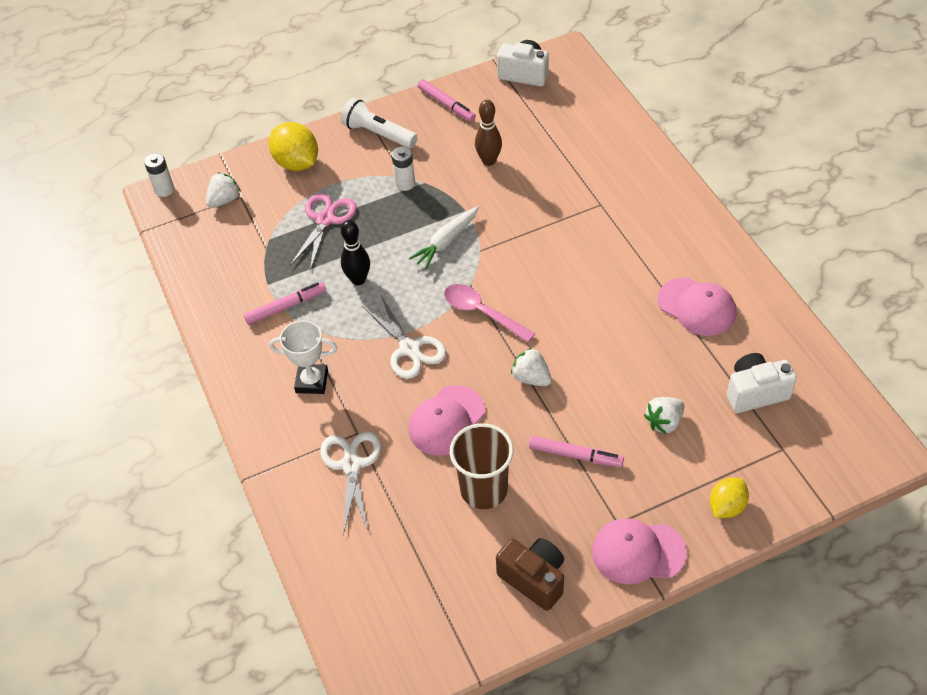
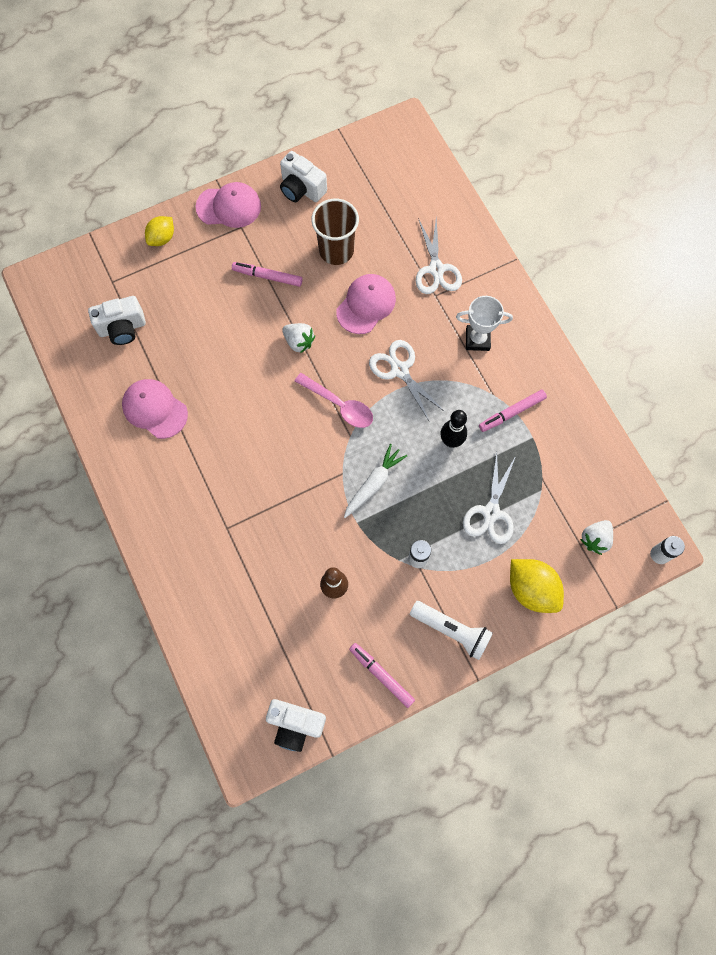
camera: 175 degrees right, 20 degrees up
(325, 219) = (491, 512): pink scissors -> white scissors
(534, 579) = (301, 189): brown camera -> white camera
(664, 422) = (197, 303): white strawberry -> none

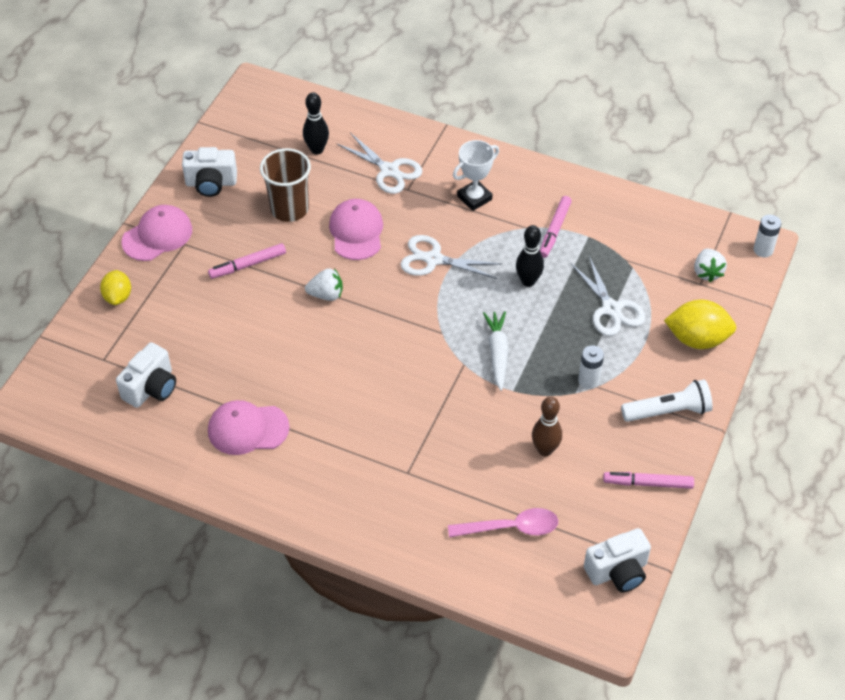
camera: 40 degrees left, 20 degrees down
(339, 405) = (409, 317): pink spoon -> pink spoon (510, 528)
(400, 213) = (317, 150): none -> black bowling pin

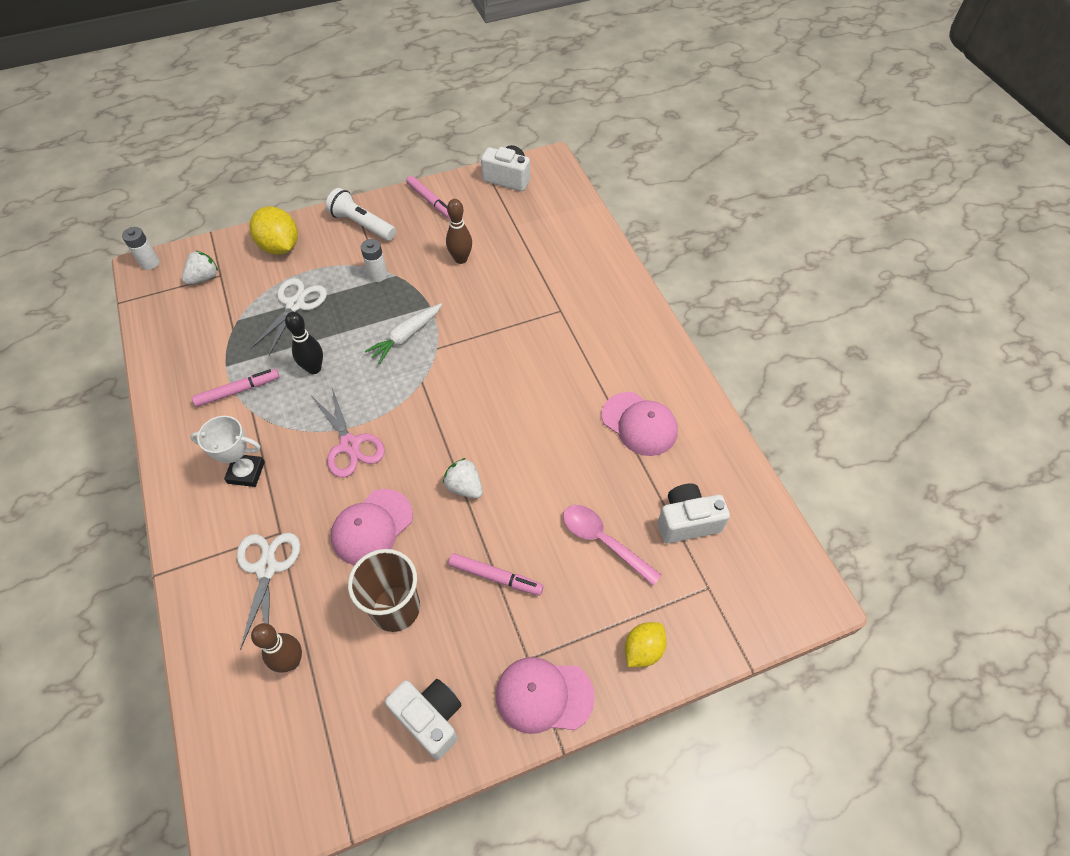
camera: 135 degrees left, 5 degrees up
(317, 150) = (291, 661): black bowling pin -> brown bowling pin
(433, 259) = (350, 445): white scissors -> pink scissors
(510, 528) = (537, 237): pink spoon -> pink spoon (603, 541)

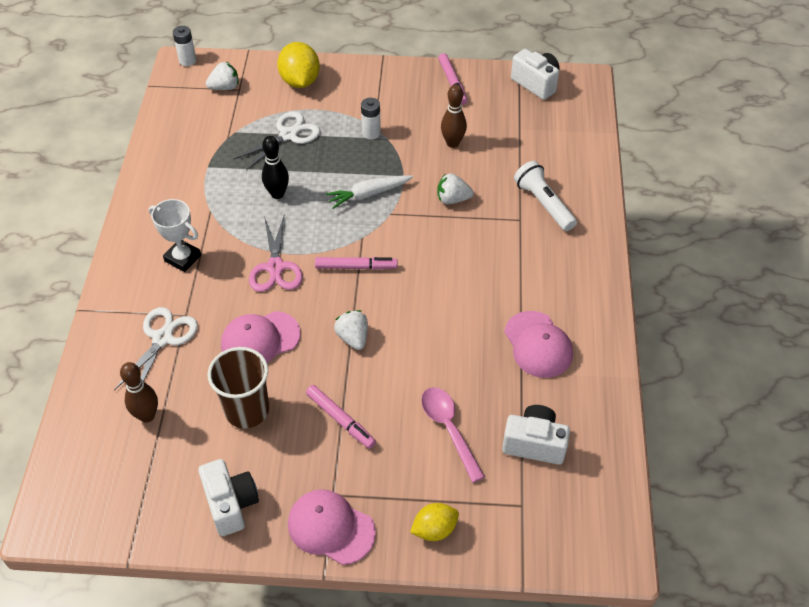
camera: 25 degrees right, 5 degrees down
(238, 391) = (207, 190): pink marker -> pink marker (356, 267)
(362, 224) = (380, 84): white flashlight -> white flashlight (544, 204)
(489, 313) = (452, 199): none -> white strawberry

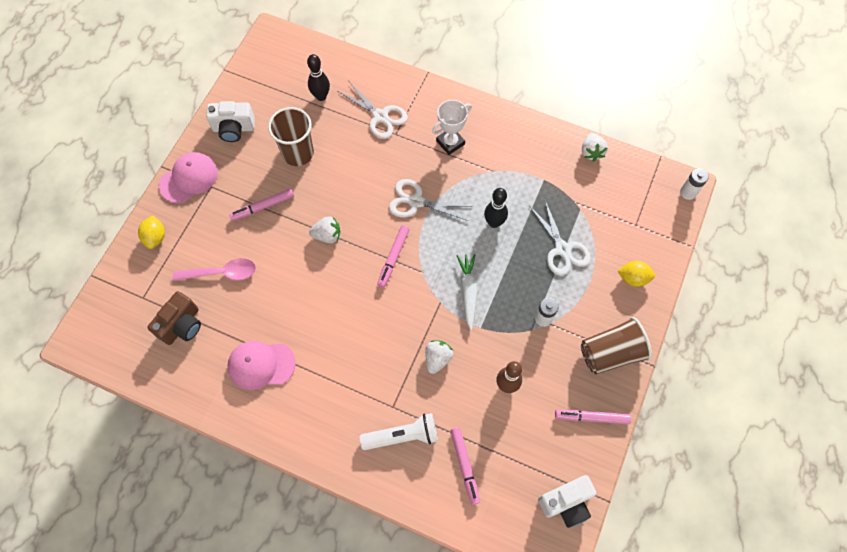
camera: 110 degrees right, 15 degrees up
(147, 415) = (321, 96): brown bowling pin -> black bowling pin
(225, 87) = (641, 214): white strawberry -> white strawberry (591, 152)
(260, 339) = (353, 175): pink cap -> none
(275, 267) = (416, 201): pink scissors -> white scissors
(300, 81) = (633, 278): yellow lemon -> yellow lemon, size x0.63
(384, 82) = (611, 353): none -> brown cup
(534, 443) = (182, 325): white camera -> brown camera
(544, 153) = (464, 466): none -> pink marker

